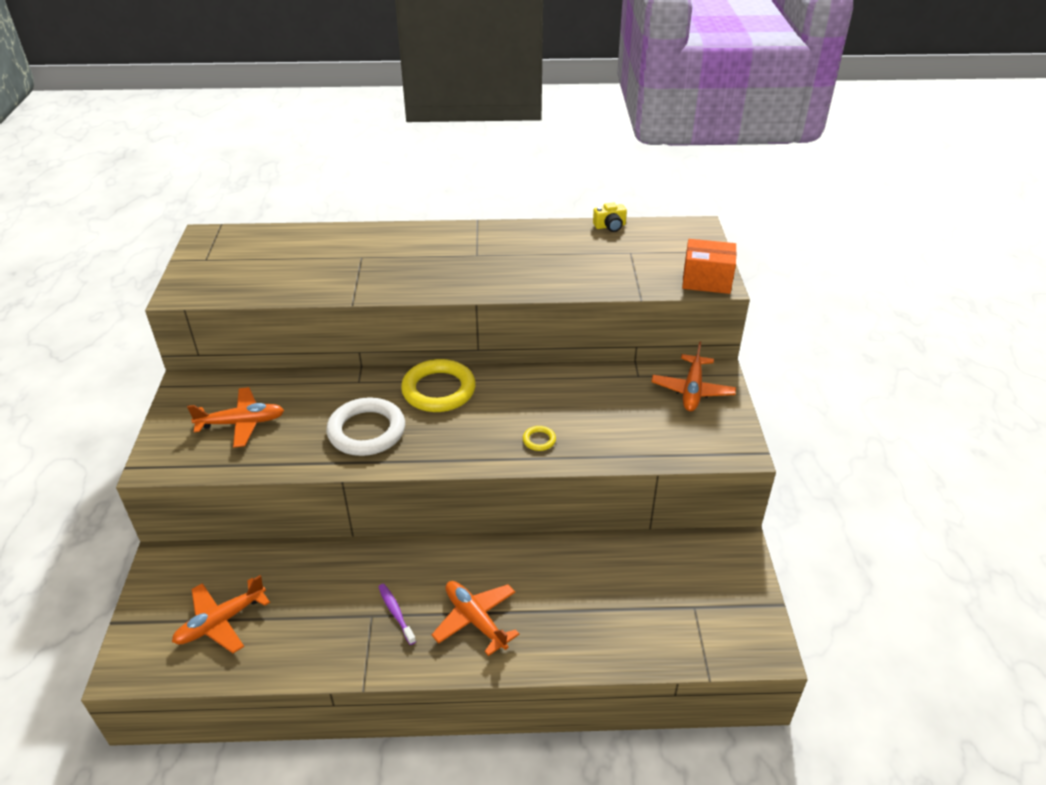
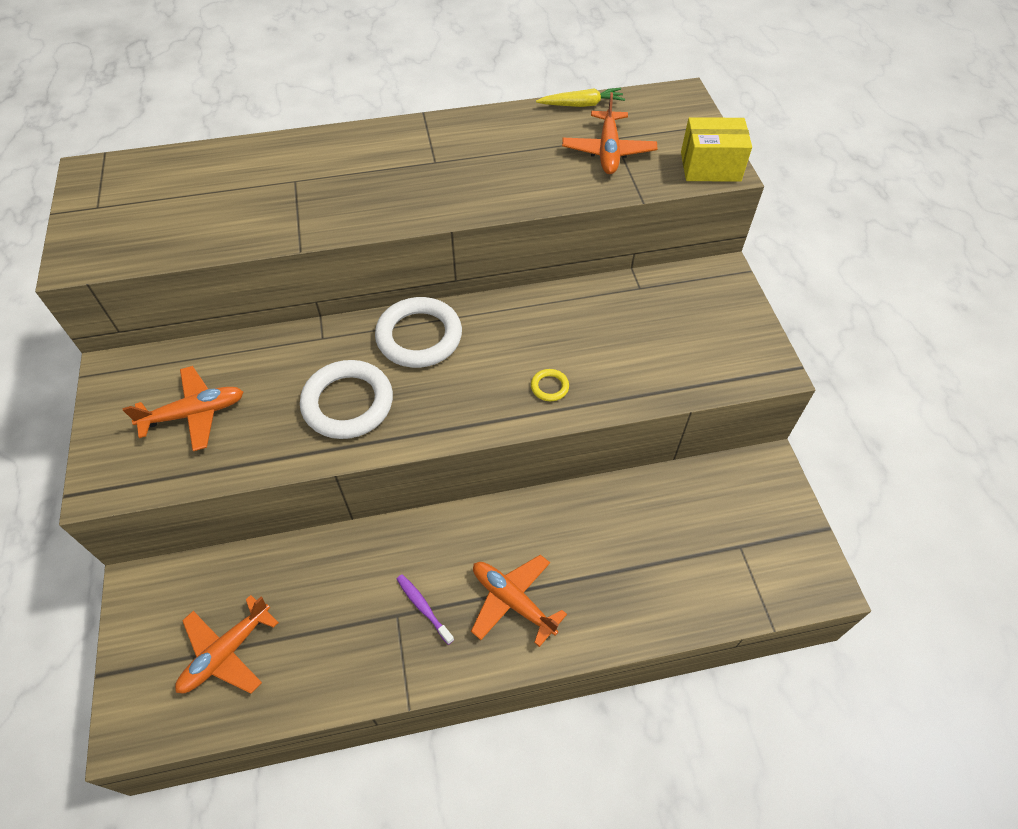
camera: 10 degrees left, 15 degrees up
(438, 390) = (419, 336): yellow ring -> white ring
(610, 226) = (581, 105): yellow camera -> yellow carrot
(692, 390) = (703, 298): orange plane -> orange plane (608, 151)
(706, 280) = (710, 166): orange box -> yellow box

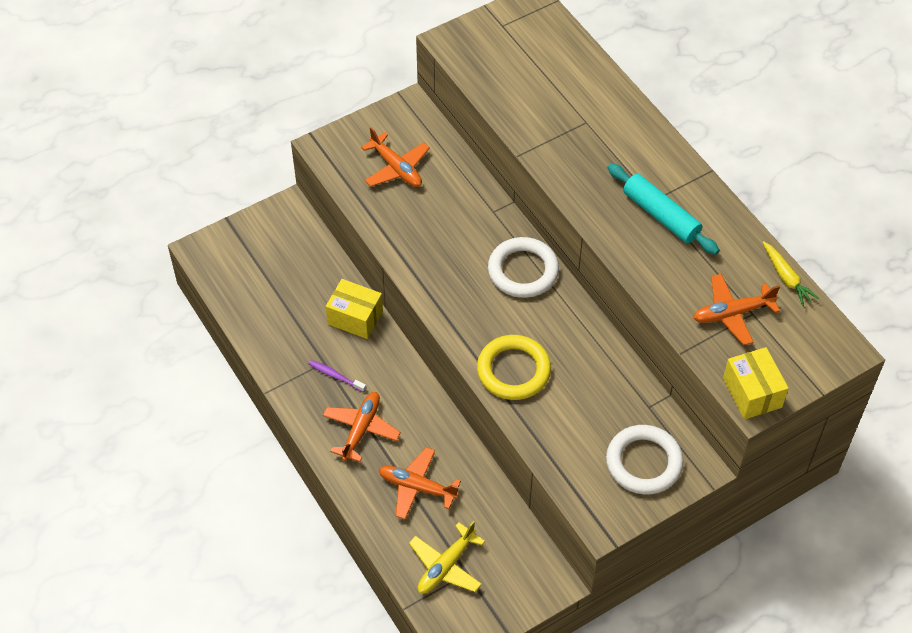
camera: 70 degrees right, 0 degrees up
(226, 653) = (264, 277): orange plane -> orange plane (417, 487)
(348, 403) = (443, 250): white ring -> white ring (643, 462)
(349, 557) = (355, 318): none -> yellow box
(423, 607) = (335, 376): purple toothbrush -> purple toothbrush turned 90 degrees counterclockwise
(458, 163) = (661, 215): none -> turquoise rolling pin
(549, 387) = (513, 370): yellow ring -> yellow ring, size x2.35
(727, 565) = (446, 566): none -> yellow plane

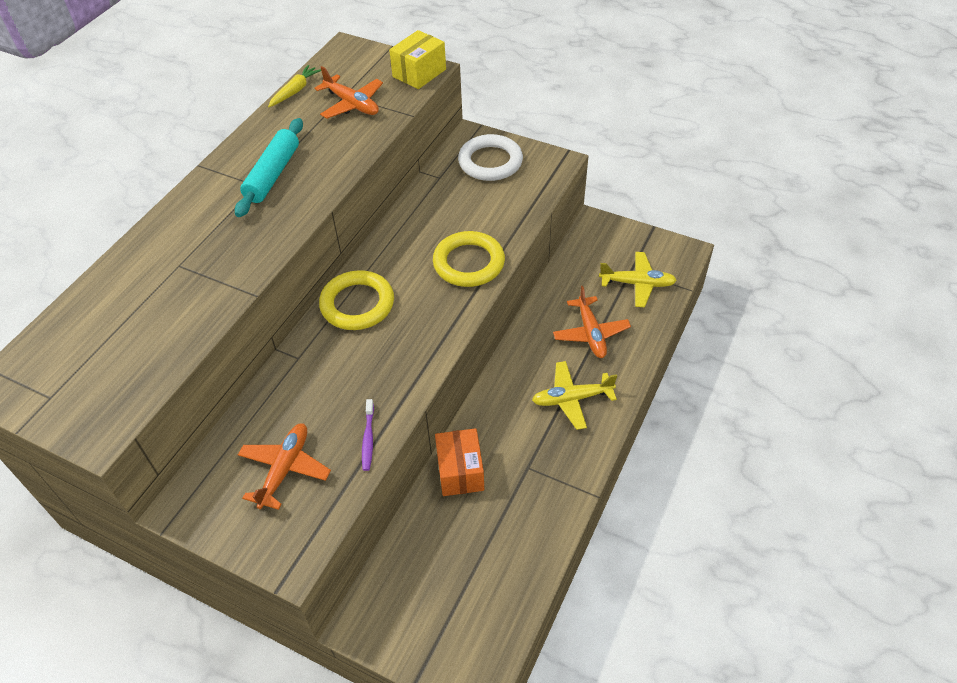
camera: 120 degrees left, 5 degrees down
(335, 376) = (535, 449): purple toothbrush -> purple toothbrush (368, 439)
(355, 318) = (460, 471): yellow box -> orange box
(361, 429) = (572, 399): orange plane -> yellow plane
(523, 271) = (357, 304): white ring -> yellow ring

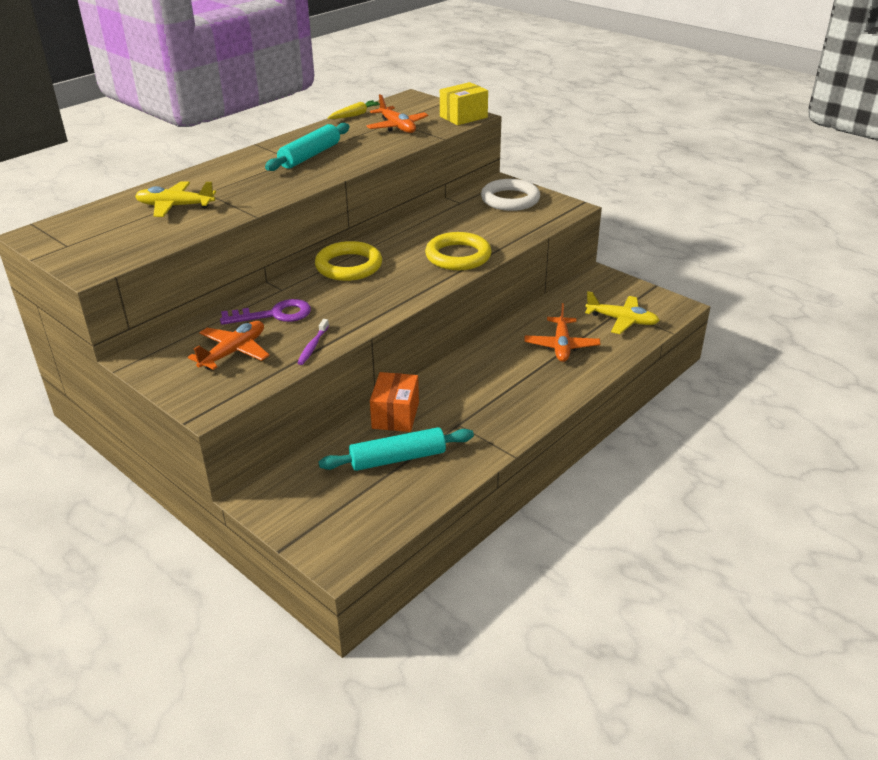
camera: 15 degrees right, 15 degrees down
(306, 399) = (274, 314): none -> purple key
(484, 530) = (398, 458): none -> turquoise rolling pin
(572, 399) = (522, 386): yellow plane -> yellow plane (175, 206)

